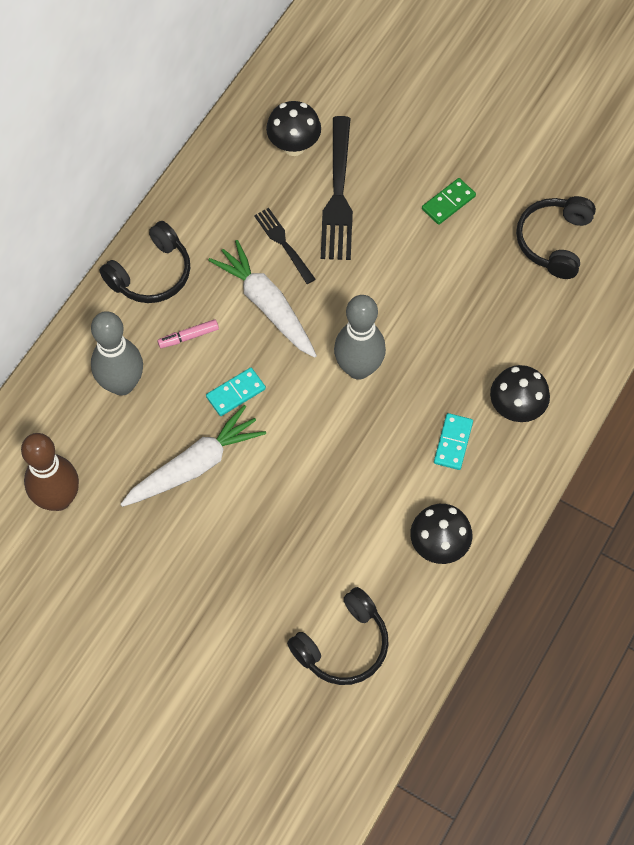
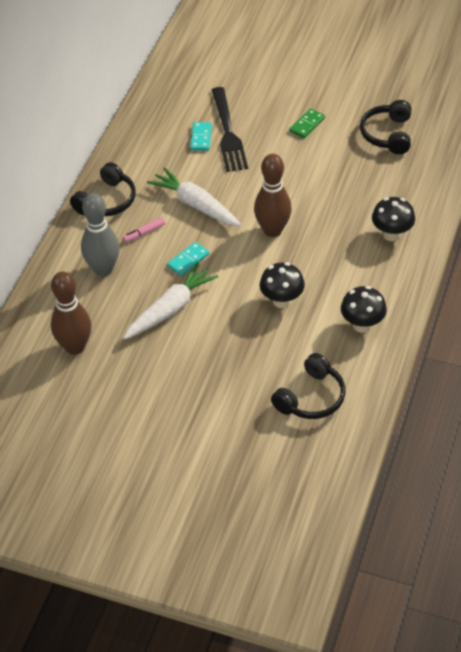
camera: 10 degrees left, 15 degrees down
(283, 243) = (197, 167): black fork -> none
(294, 146) = (188, 111): black mushroom -> black mushroom (282, 301)
(358, 368) = (272, 230): grey bowling pin -> brown bowling pin
(453, 442) = (353, 262): turquoise domino -> turquoise domino (201, 138)

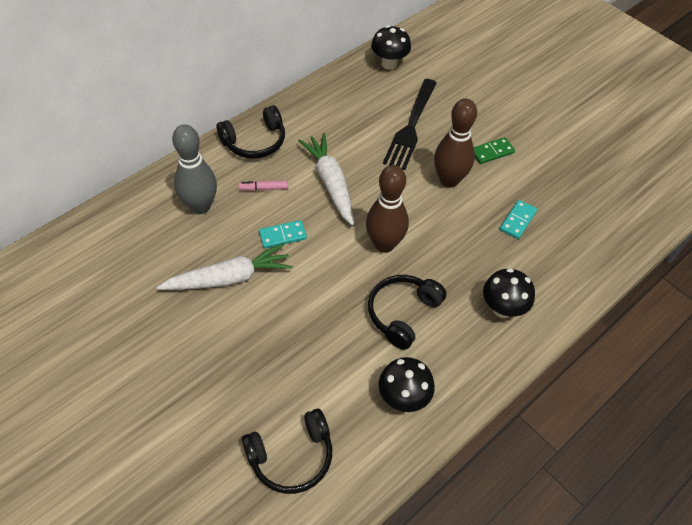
camera: 25 degrees right, 5 degrees up
(75, 347) = (115, 272): brown bowling pin -> brown bowling pin (449, 180)
(201, 138) = (382, 120): turquoise domino -> turquoise domino (517, 220)
(282, 301) = (340, 325): black mushroom -> black mushroom (389, 63)
(387, 134) = (567, 198): black headphones -> black headphones (403, 313)

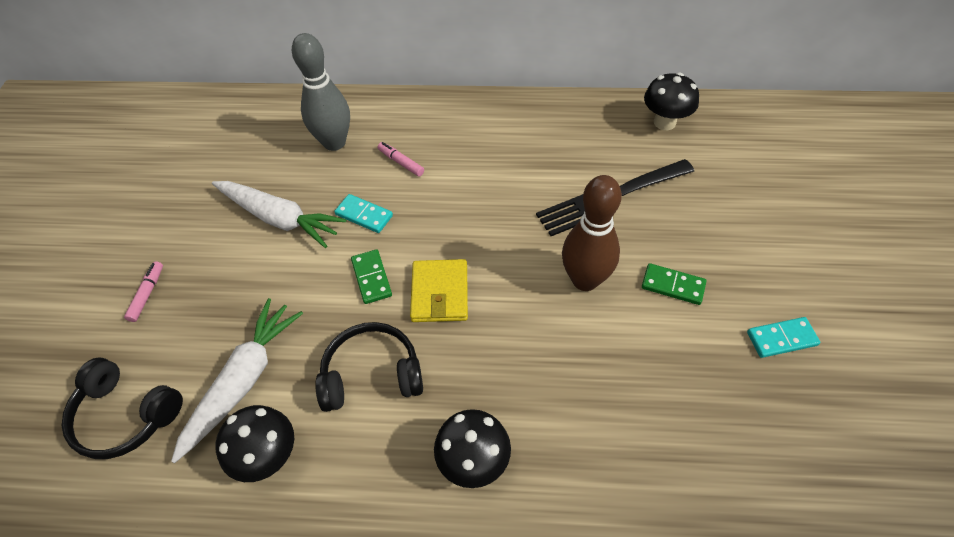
camera: 50 degrees right, 0 degrees up
(202, 389) = (147, 294): none -> pink marker
(255, 141) = (445, 117): black headphones -> none
(330, 183) = (463, 198): white carrot -> white carrot (243, 381)
(335, 266) = (371, 278): none -> green domino
(384, 244) = (439, 293): brown bowling pin -> yellow wallet
(517, 220) = (611, 382): turquoise domino -> turquoise domino (781, 338)

